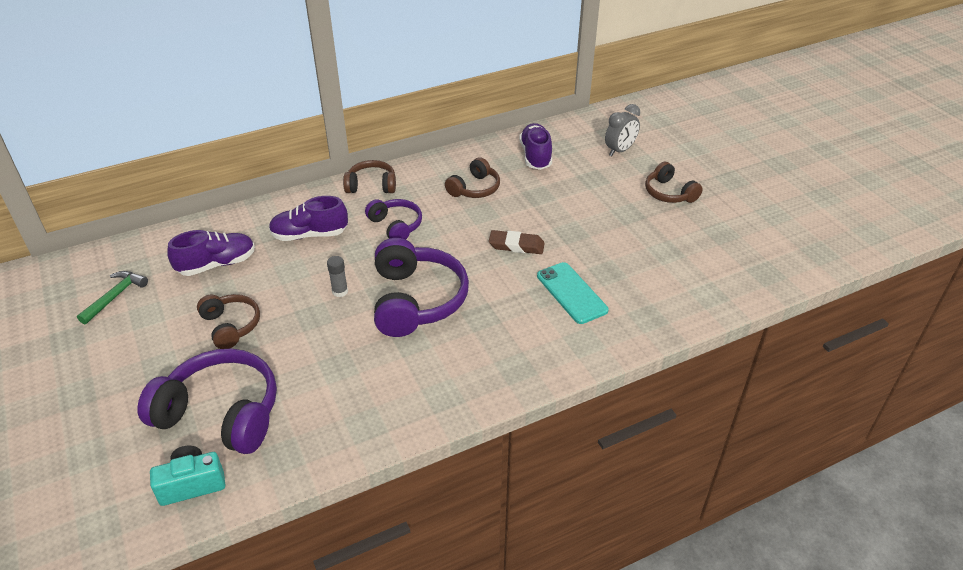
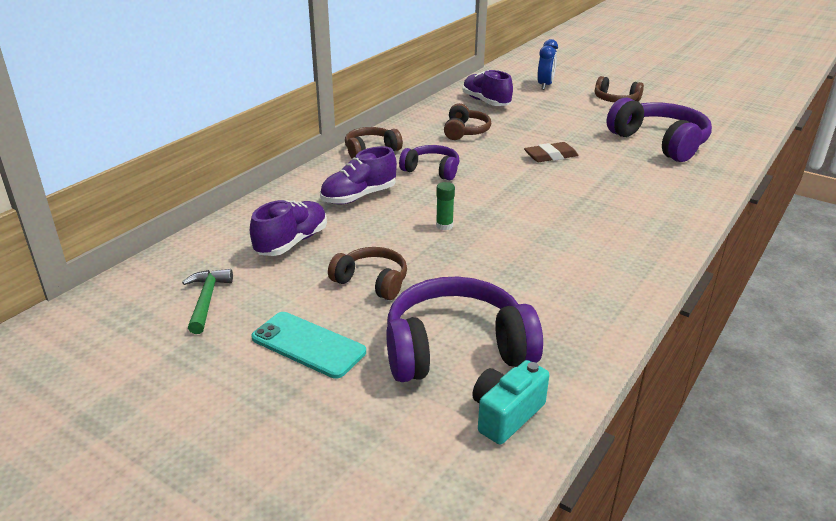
camera: 30 degrees left, 10 degrees down
(340, 291) = (444, 226): grey glue stick -> green glue stick
(416, 300) = (521, 211): purple headphones -> purple headphones (660, 142)
(571, 293) = (634, 172): turquoise phone -> turquoise phone (308, 345)
(620, 150) = (545, 85): grey clock -> blue clock

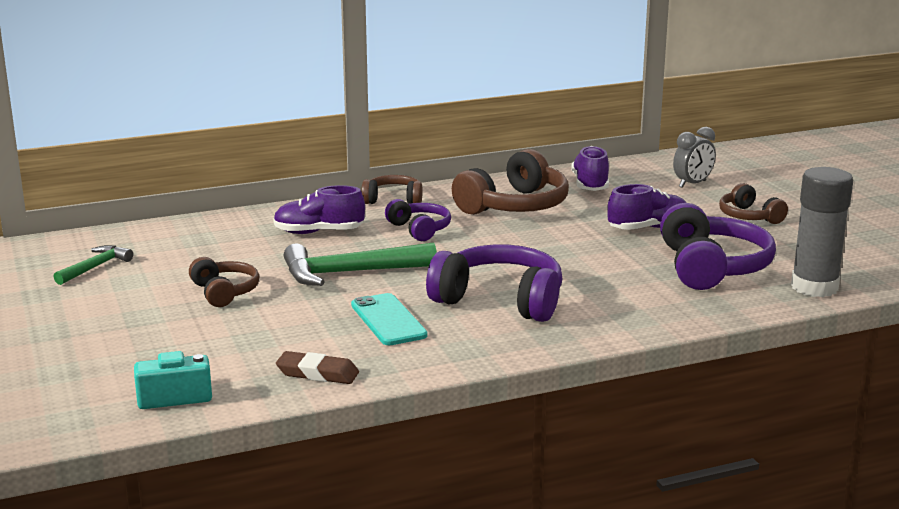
camera: 35 degrees right, 10 degrees down
(291, 242) = (211, 249): purple shoe -> purple shoe (648, 228)
(308, 345) = (116, 314): turquoise phone -> turquoise phone (388, 320)
(444, 226) = (351, 273): green glue stick -> green hammer
(456, 349) = (210, 351): purple headphones -> purple headphones (500, 300)
(465, 131) = (515, 206): brown headphones -> brown headphones, size x1.77
(545, 85) = (692, 184): blue clock -> grey clock
(550, 156) = (560, 248): brown eraser -> brown eraser (317, 373)
(734, 139) = (814, 287): none -> grey glue stick

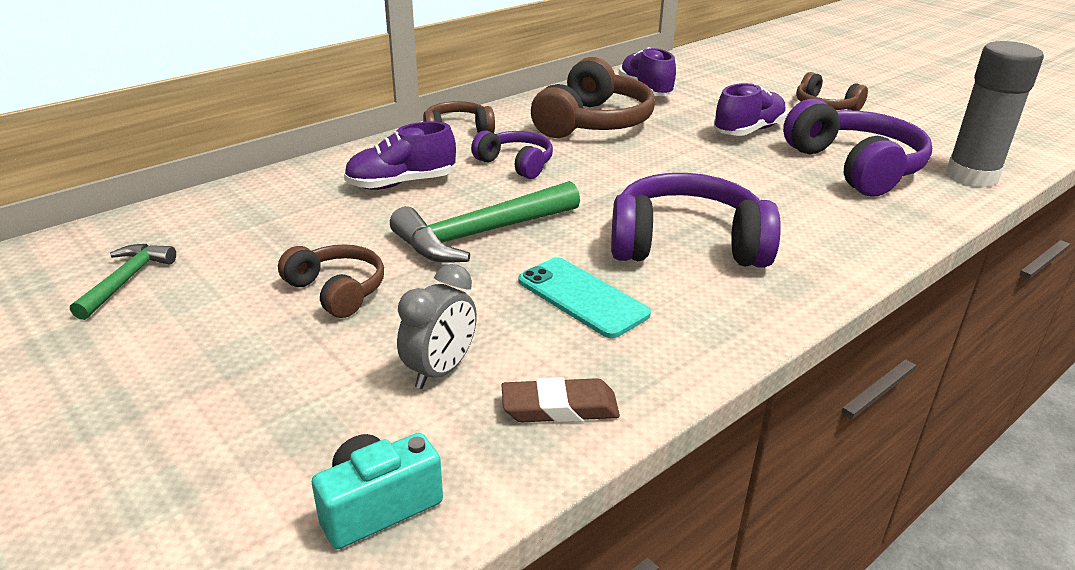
camera: 20 degrees left, 10 degrees up
(692, 184) = (738, 79): grey clock -> grey clock (440, 371)

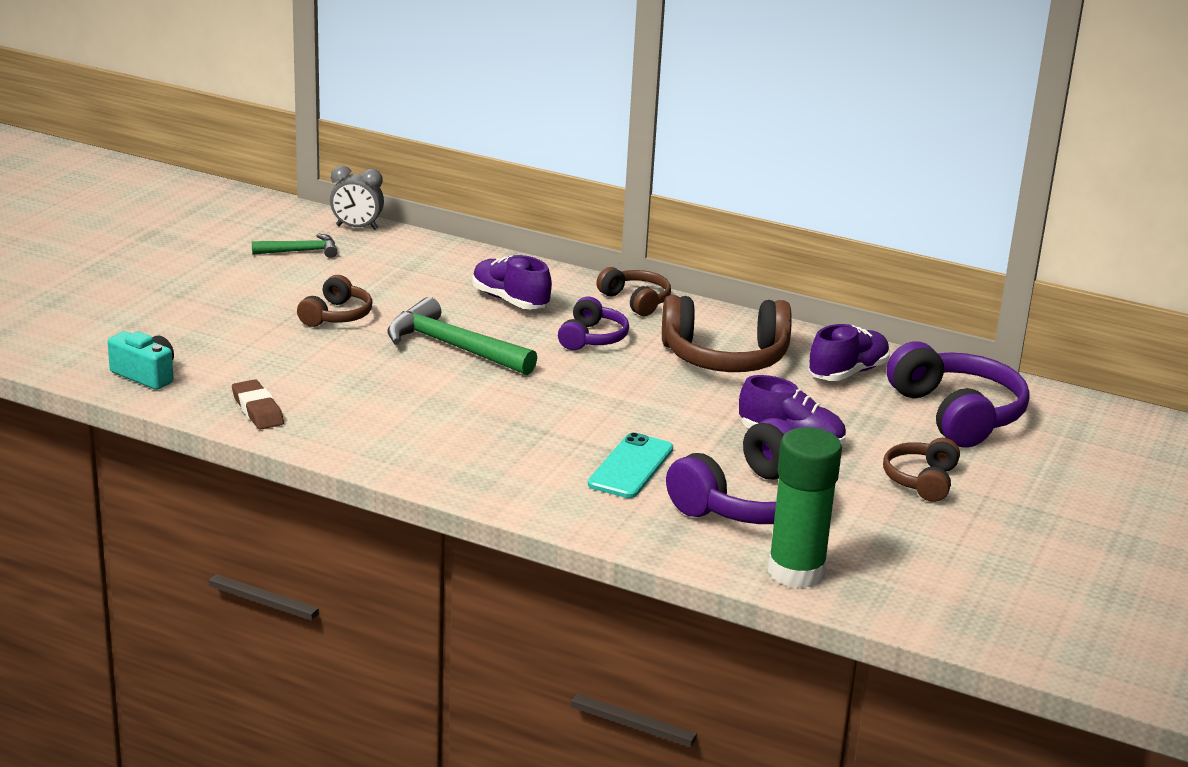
camera: 65 degrees right, 5 degrees down
(440, 371) = (271, 367): grey clock -> grey clock (357, 227)
(582, 297) = (391, 399): turquoise phone -> turquoise phone (631, 467)
(686, 244) = (505, 430): purple headphones -> purple headphones (957, 414)
(972, 176) = (796, 572): grey glue stick -> green glue stick

